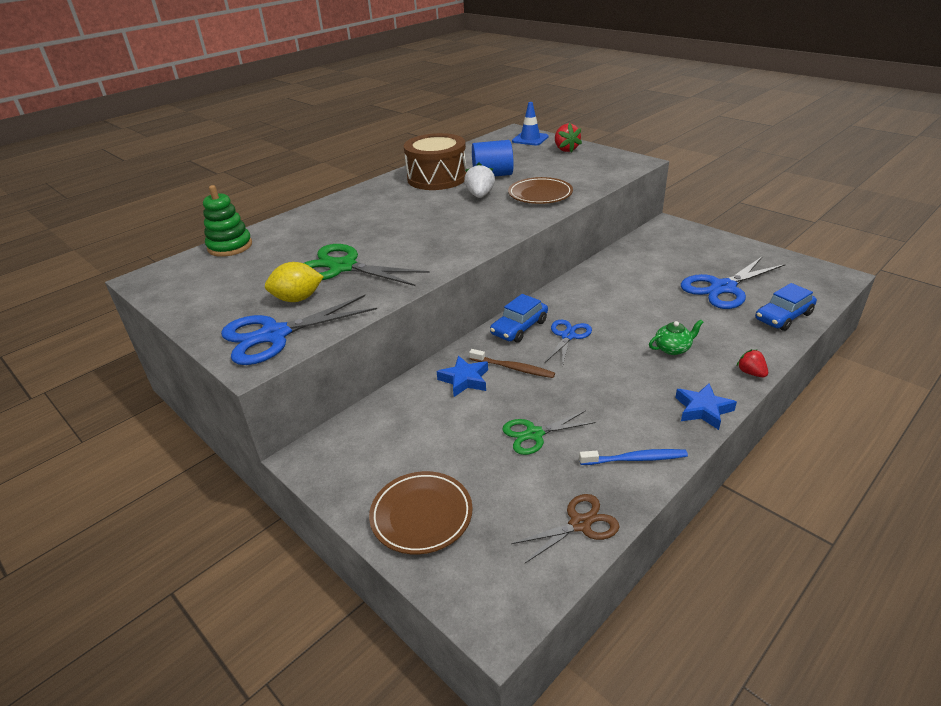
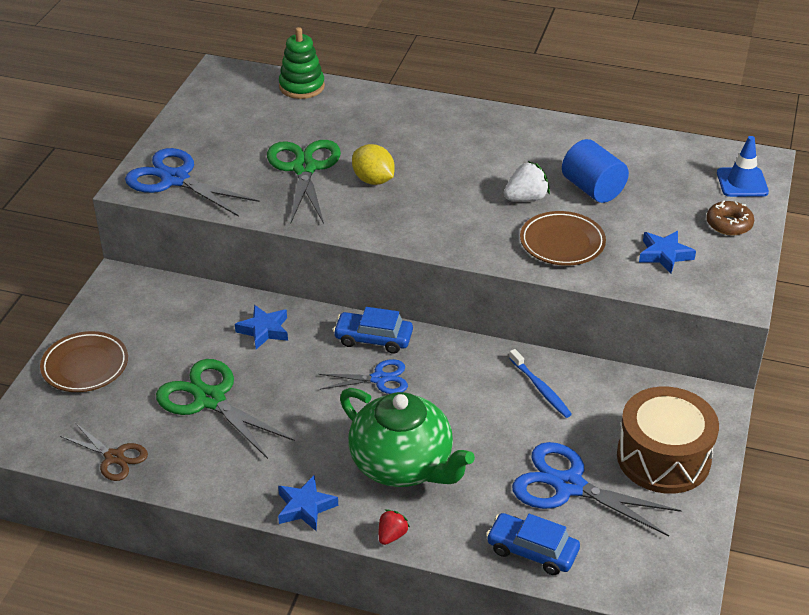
camera: 60 degrees right, 5 degrees up
(297, 299) = (235, 166): yellow lemon -> yellow lemon (373, 180)
(437, 178) = (551, 150): brown drum -> brown drum (663, 458)
(513, 368) = (300, 356): brown toothbrush -> none
(534, 434) = (210, 399): green scissors -> green scissors, size x1.70
(565, 149) = (729, 224): red strawberry -> brown donut
(580, 170) = (664, 255): none -> blue star
(635, 459) = (208, 473): blue toothbrush -> blue toothbrush (540, 388)
(673, 348) = (403, 465): green teapot -> green teapot, size x2.41

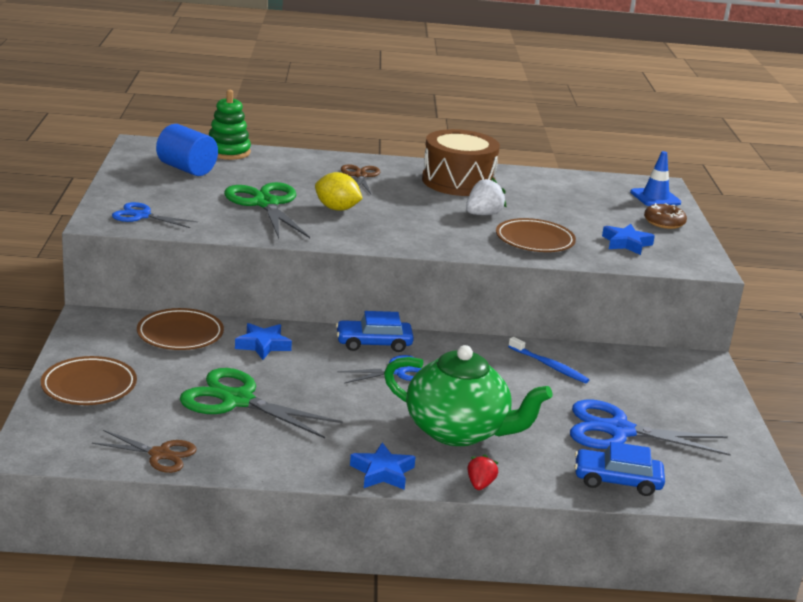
camera: 20 degrees left, 15 degrees down
(175, 179) = (142, 216): blue scissors -> blue scissors, size x0.59
(192, 308) = (180, 334): none -> brown plate
(423, 130) = (360, 176): none -> brown scissors
(592, 189) = (536, 206): blue cylinder -> blue cylinder (187, 169)
(663, 458) = (686, 403): brown drum -> brown drum (458, 182)

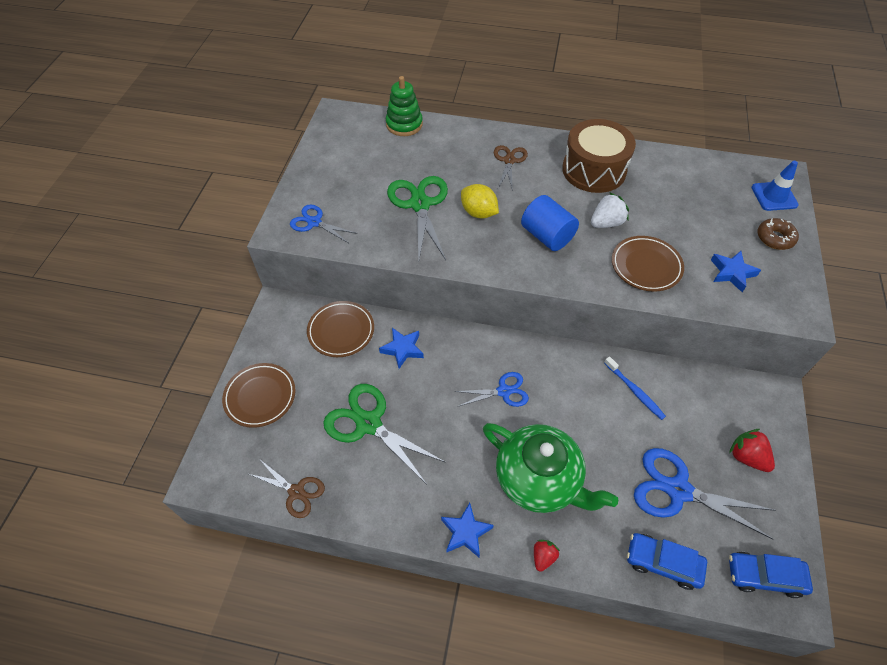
camera: 15 degrees right, 30 degrees up
(187, 169) = (365, 151): blue cylinder -> blue cylinder (547, 236)
(374, 343) = (492, 351): blue car -> blue car (764, 576)
(686, 405) = (746, 457): none -> red strawberry

